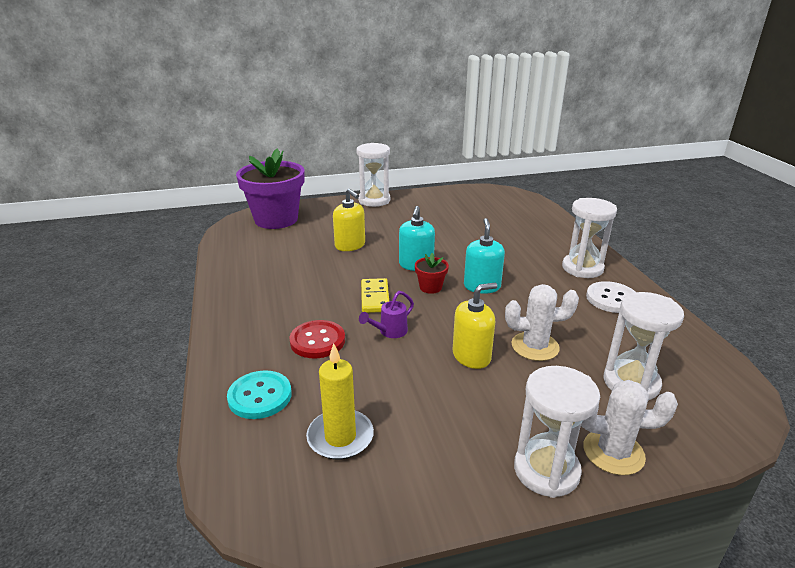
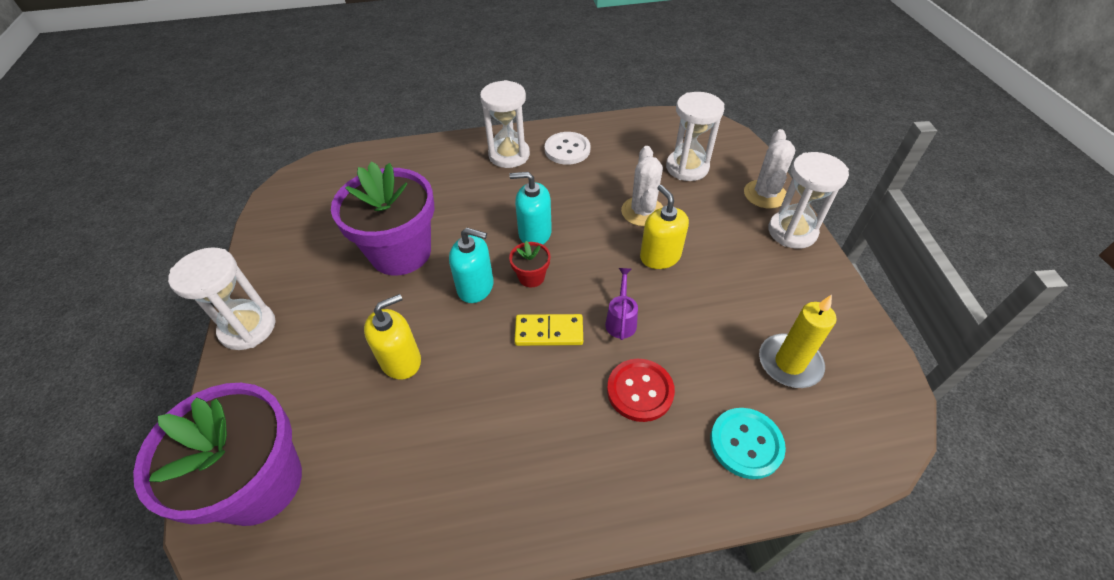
camera: 85 degrees left, 20 degrees up
(389, 332) = (621, 320): purple watering can -> purple watering can turned 135 degrees counterclockwise
(444, 235) = (401, 252): none -> purple flower pot

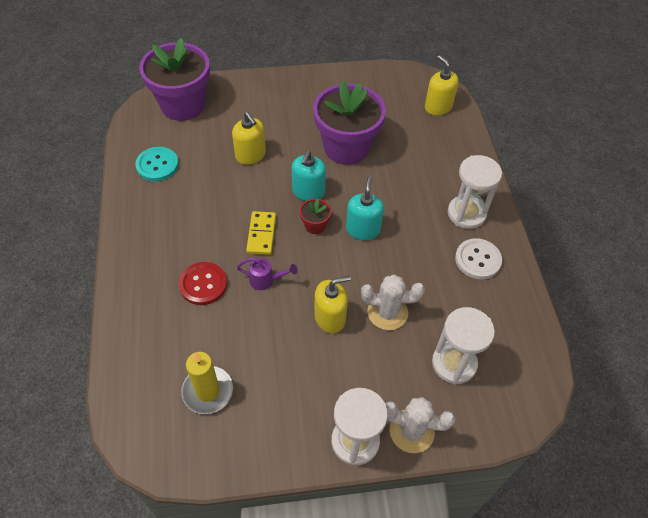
camera: 90 degrees right, 5 degrees up
(248, 328) = (287, 82): white hourglass -> none
(345, 172) = (438, 107): none -> yellow soap dispenser
(746, 443) = (150, 342): turquoise button -> turquoise button (157, 165)

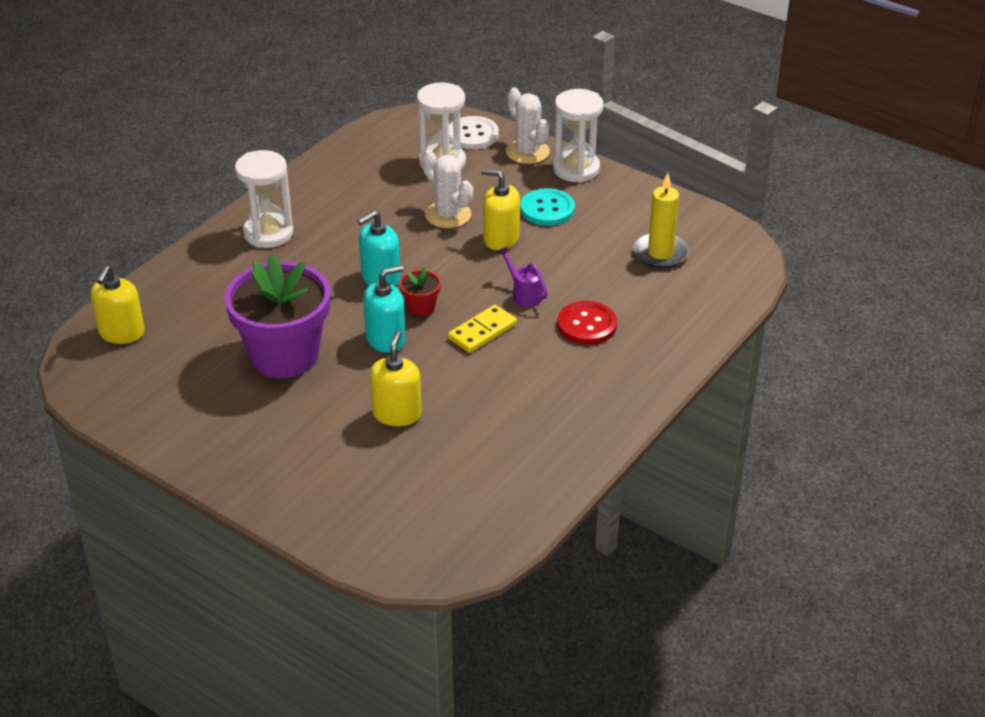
camera: 135 degrees left, 15 degrees down
(157, 165) = (516, 470): turquoise button -> turquoise button (547, 209)
(183, 105) = (402, 531): purple flower pot -> none
(477, 260) = (317, 201): white button -> white button (473, 135)

